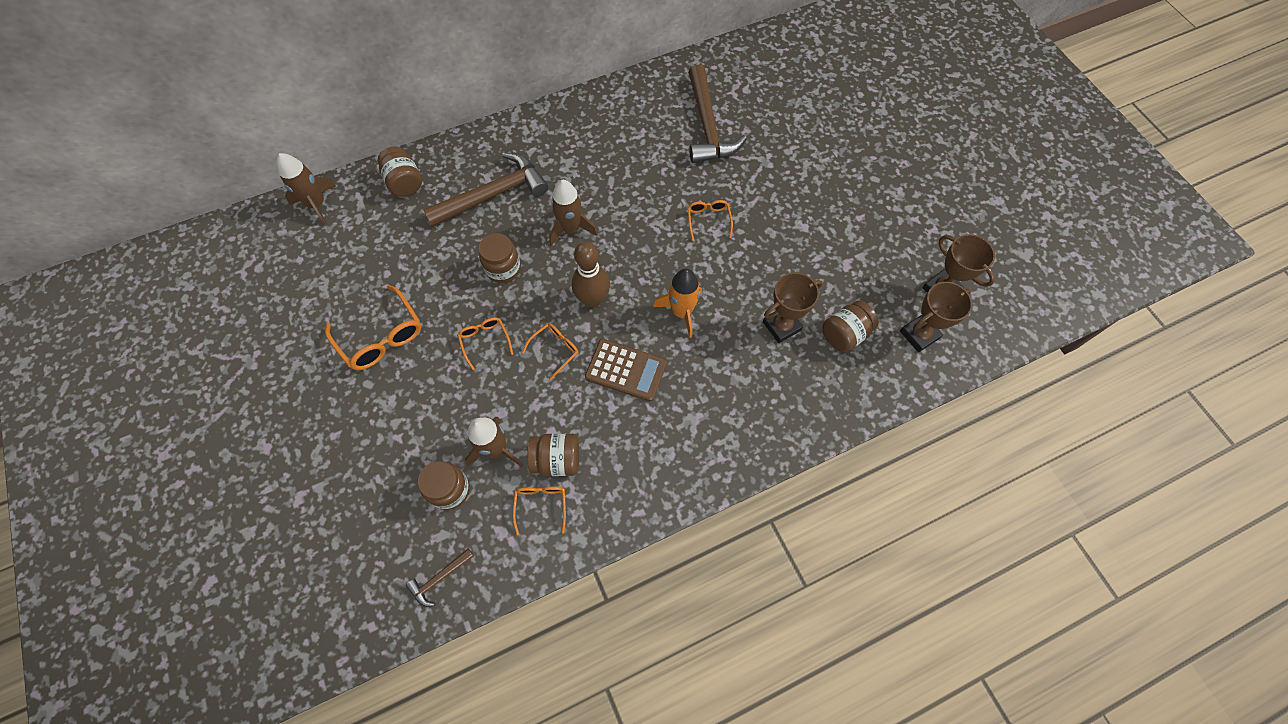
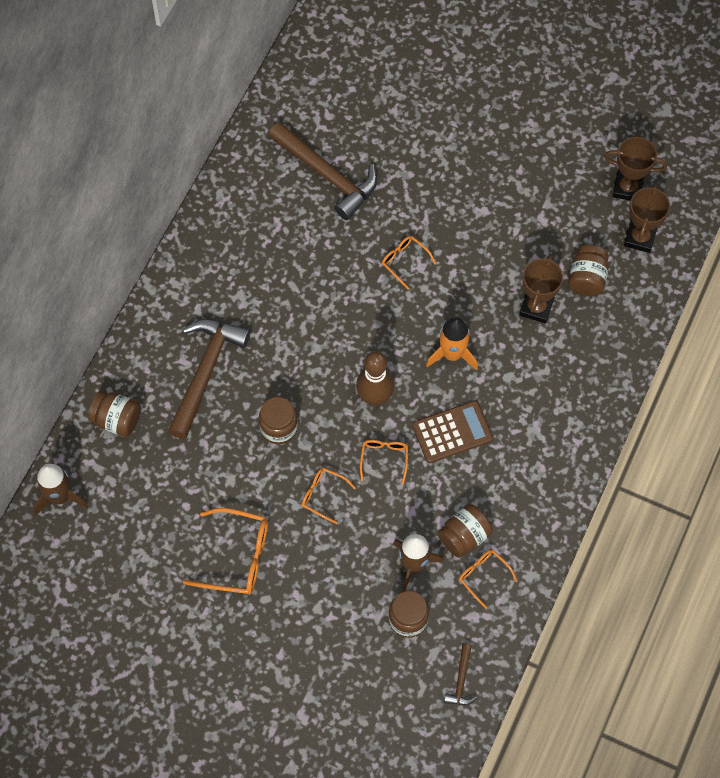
camera: 40 degrees left, 0 degrees up
(571, 229) = (300, 353): brown rocket -> none

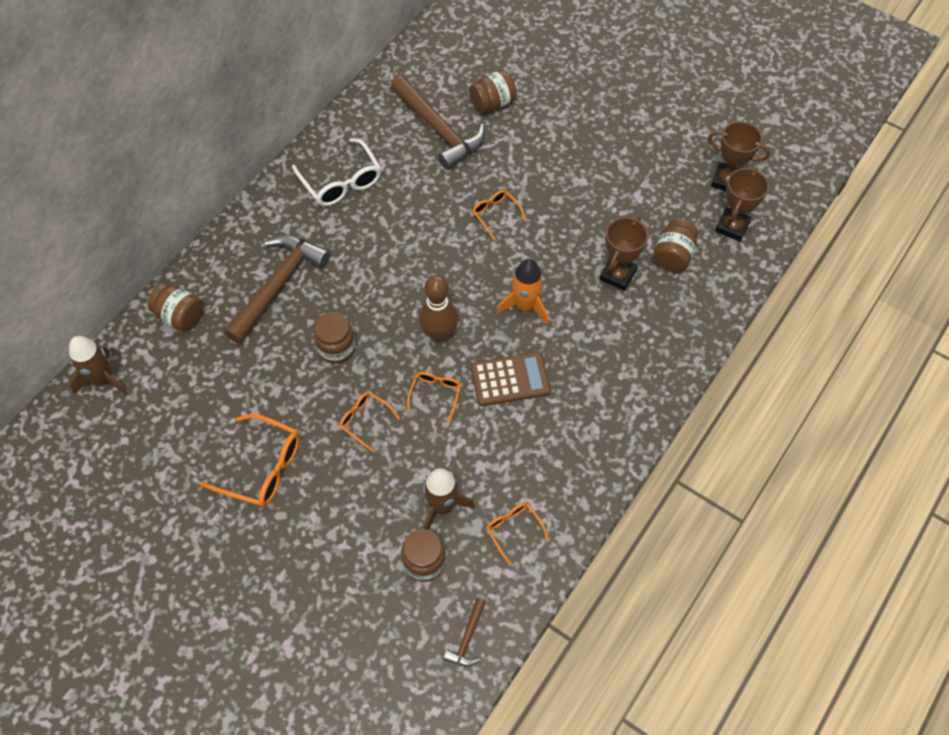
camera: 10 degrees right, 5 degrees down
(241, 250) = (341, 182): none -> white glasses
(464, 537) = (501, 486): brown jar -> brown jar (493, 103)

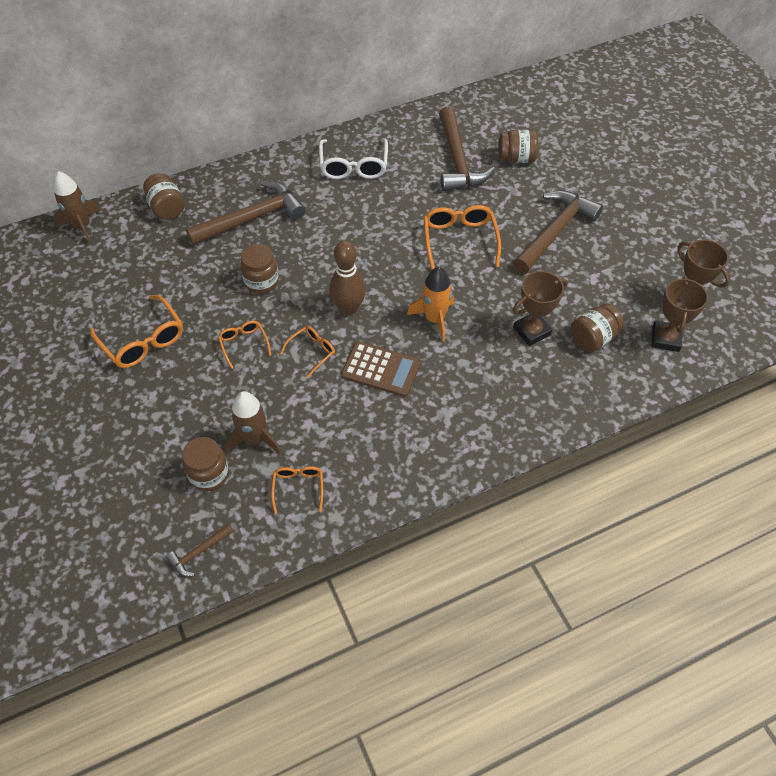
camera: 30 degrees right, 5 degrees down
(496, 214) = (459, 240): orange glasses -> orange glasses, size x1.76
(576, 165) = (555, 232): none -> brown hammer
(732, 227) = (665, 339): brown trophy -> brown trophy turned 45 degrees counterclockwise

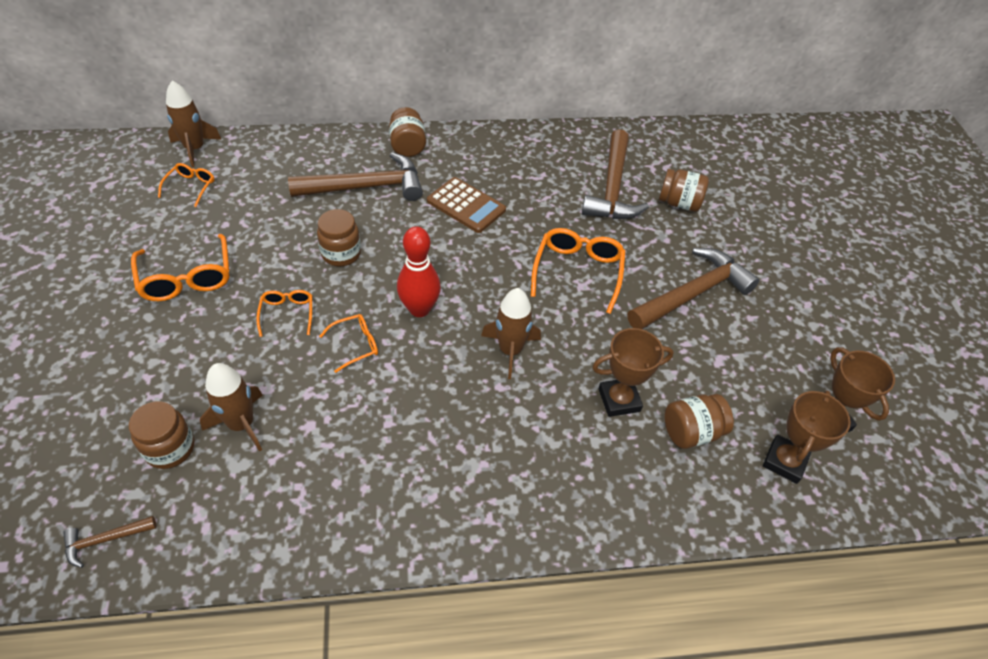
camera: 15 degrees right, 5 degrees down
(167, 208) = (286, 154): brown jar -> brown jar (407, 146)
(298, 488) = (258, 500): orange glasses -> orange glasses (191, 187)
(348, 308) = (419, 309): brown bowling pin -> red bowling pin
(353, 166) = (497, 164): white glasses -> none
(381, 369) = (422, 389): brown calculator -> brown calculator (466, 205)
(434, 319) = (510, 350): orange rocket -> brown rocket

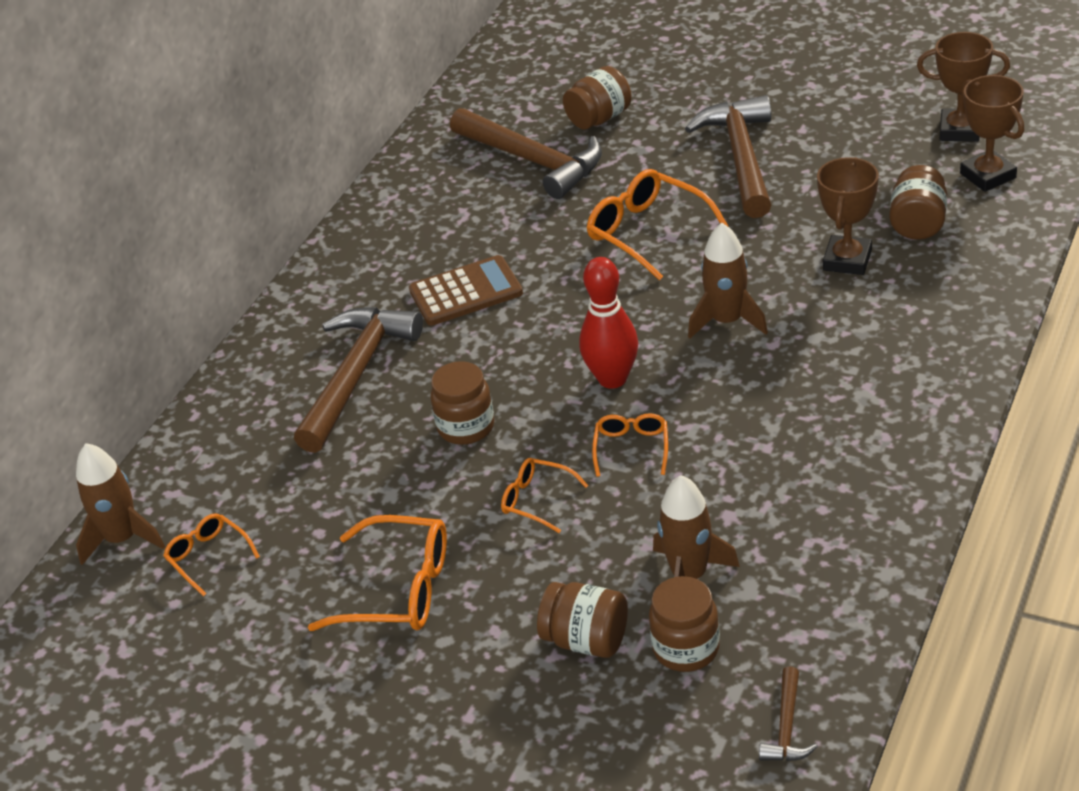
camera: 50 degrees left, 10 degrees down
(407, 146) = (306, 316): brown jar -> brown jar (586, 640)

